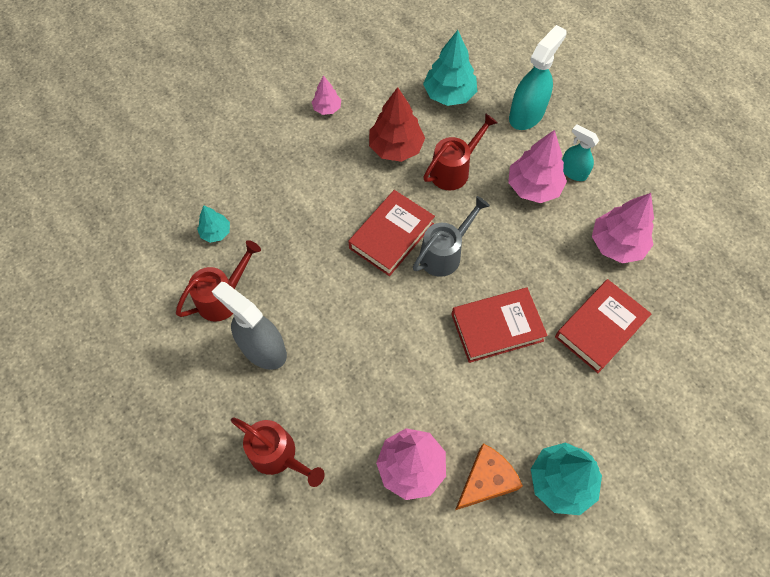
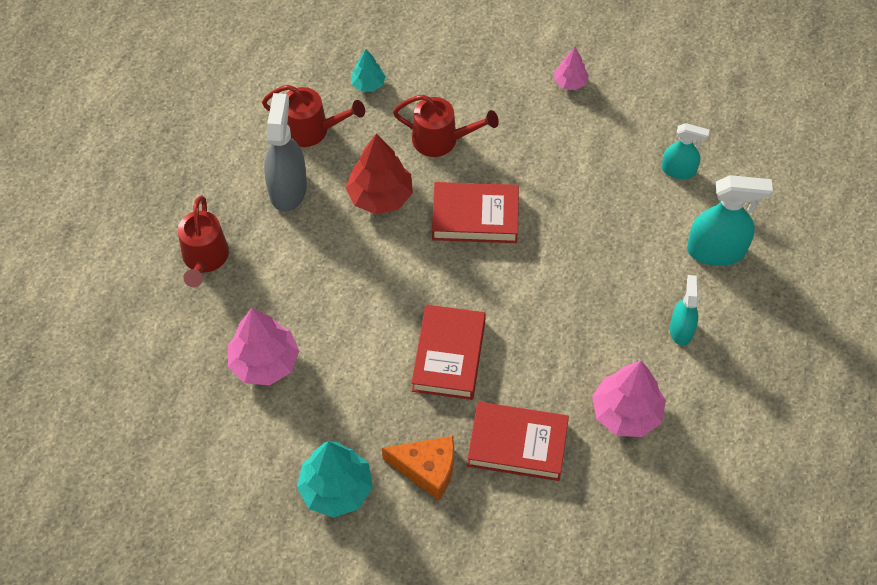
camera: 55 degrees right, 5 degrees down
(396, 148) = (575, 163): red tree -> red tree (380, 196)
(445, 253) = (492, 270): grey watering can -> none
(449, 94) = (678, 170): turquoise tree -> turquoise spray bottle
(454, 169) = (592, 225): red watering can -> red watering can (442, 140)
(485, 481) = (293, 427): orange cheese -> orange cheese (427, 469)
(497, 327) = (449, 356): red book -> red book turned 60 degrees clockwise
(533, 187) = (631, 304): pink tree -> none

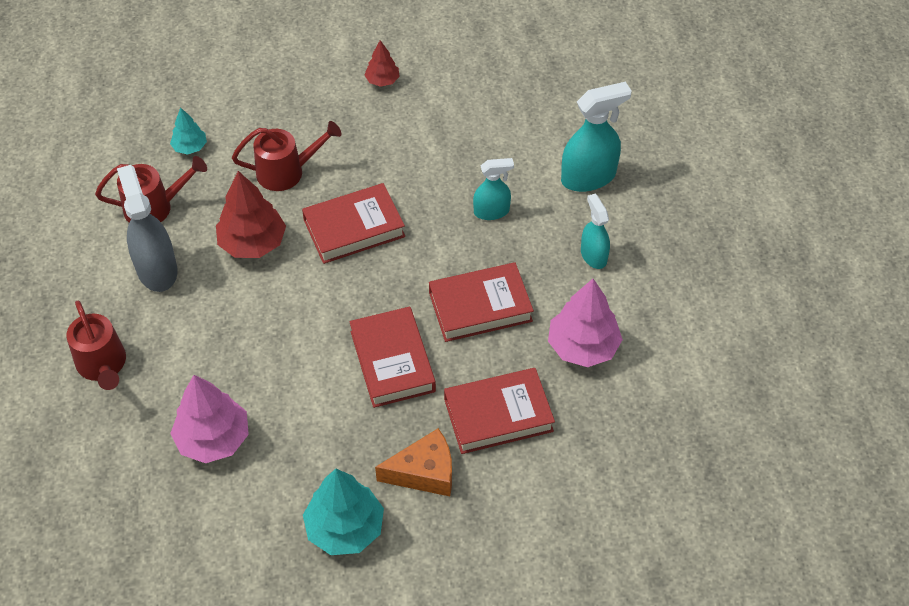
camera: 25 degrees left, 5 degrees down
(551, 336) = (480, 306): none -> red book
(570, 82) = (382, 80): pink tree -> red tree
(678, 170) = (520, 121): turquoise spray bottle -> turquoise spray bottle (491, 211)

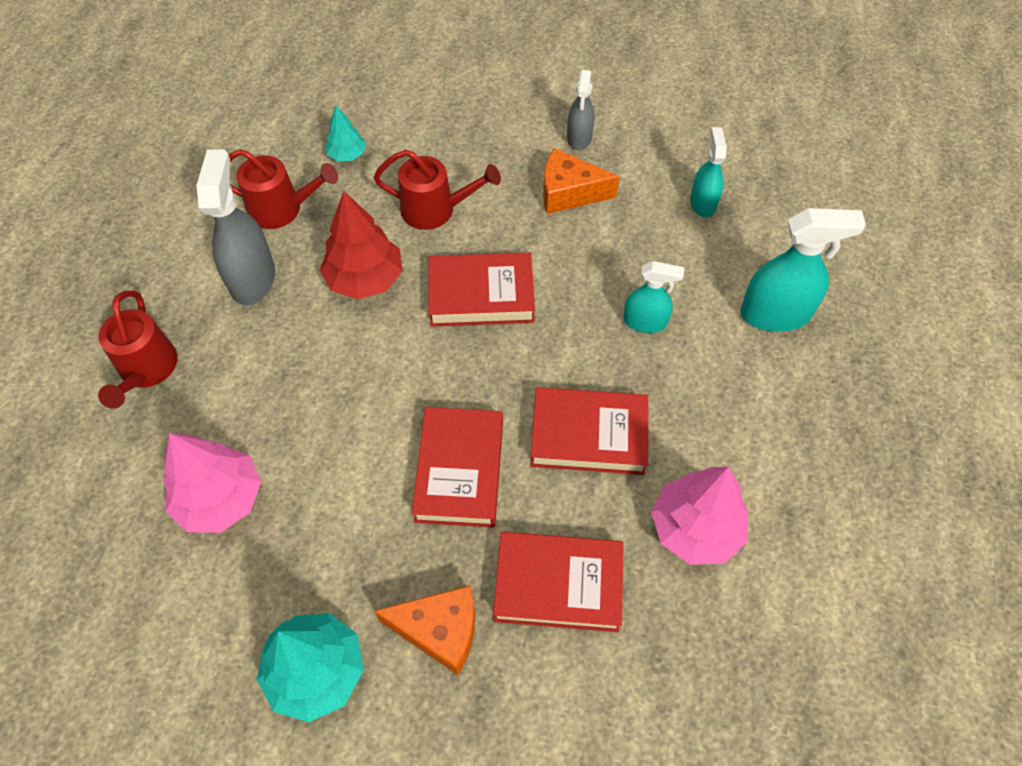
camera: 20 degrees right, 5 degrees up
(382, 80) = (579, 138): red tree -> grey spray bottle
(392, 128) = (569, 193): none -> orange cheese
(593, 255) = (748, 413): turquoise spray bottle -> turquoise spray bottle (703, 203)

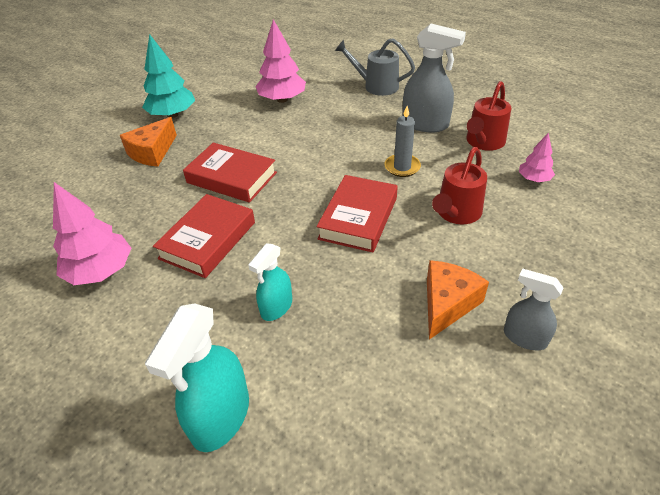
camera: 115 degrees right, 15 degrees down
(146, 371) = (376, 86): red watering can -> grey watering can
(347, 155) = (534, 179): turquoise tree -> pink tree
(365, 279) = (402, 167): red tree -> grey candle
(558, 584) = (131, 198): red book -> none
(703, 203) = (392, 418): turquoise spray bottle -> none

